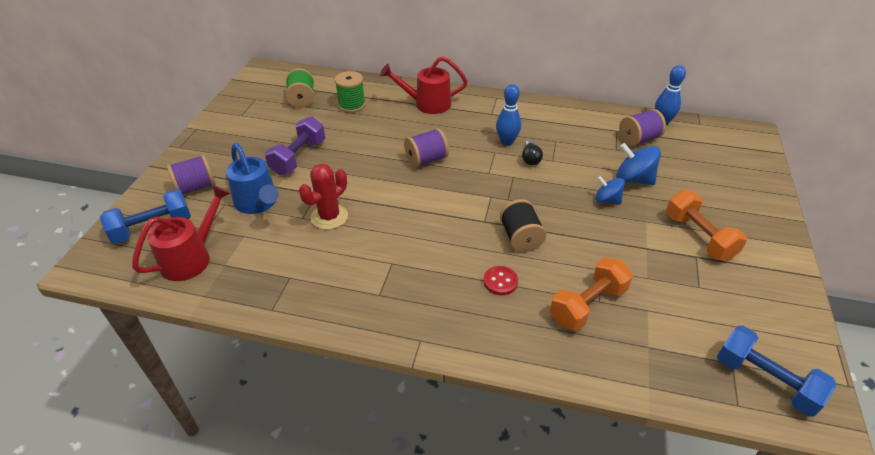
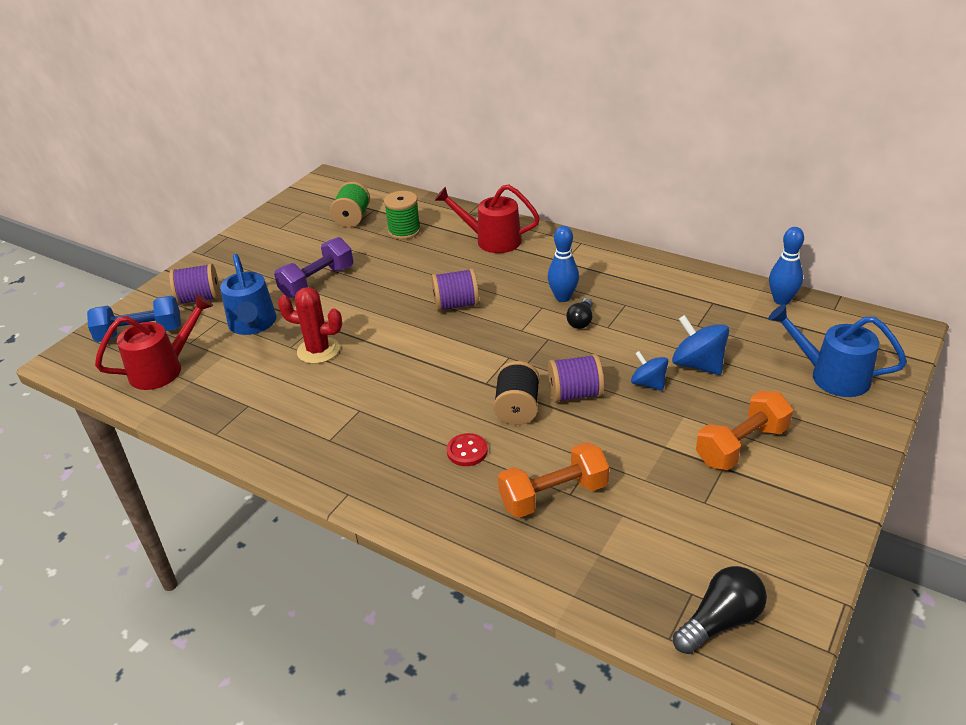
camera: 20 degrees right, 5 degrees down
(329, 217) = (318, 350): red cactus -> red cactus turned 45 degrees clockwise
(638, 139) = (735, 317): purple spool -> purple spool (575, 394)
(698, 237) = (741, 445): orange dumbbell -> orange dumbbell turned 60 degrees clockwise
(726, 173) = (830, 375): none -> blue watering can
(765, 381) = (720, 621): blue dumbbell -> black light bulb

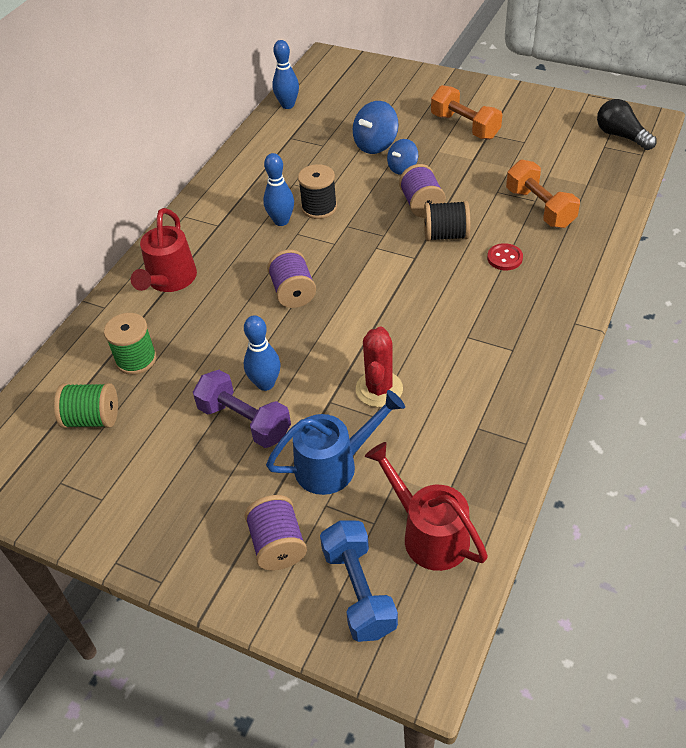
camera: 95 degrees left, 10 degrees up
(352, 291) = (265, 384): none -> blue bowling pin
(581, 321) = (319, 208): black light bulb -> black spool
(830, 375) = (381, 88): blue watering can -> none

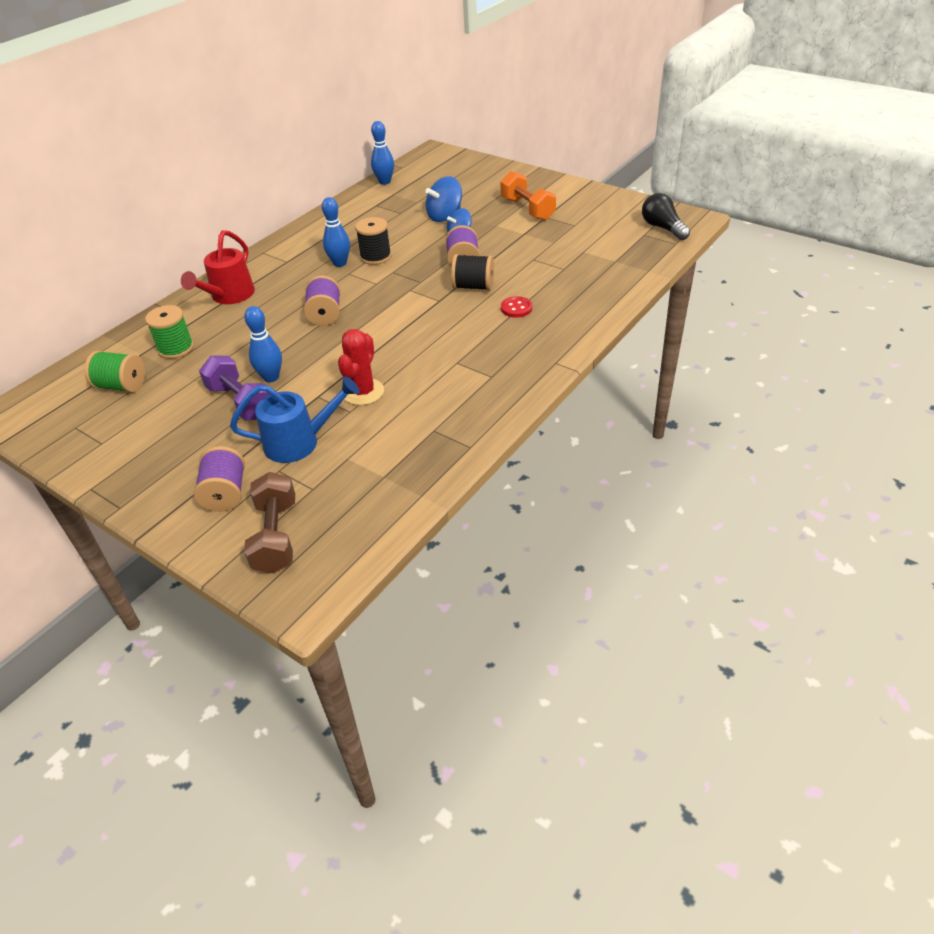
camera: 10 degrees right, 5 degrees down
(359, 591) = (276, 536): blue dumbbell -> brown dumbbell
(428, 533) = (354, 502): red watering can -> none
(540, 208) = (565, 274): orange dumbbell -> none

